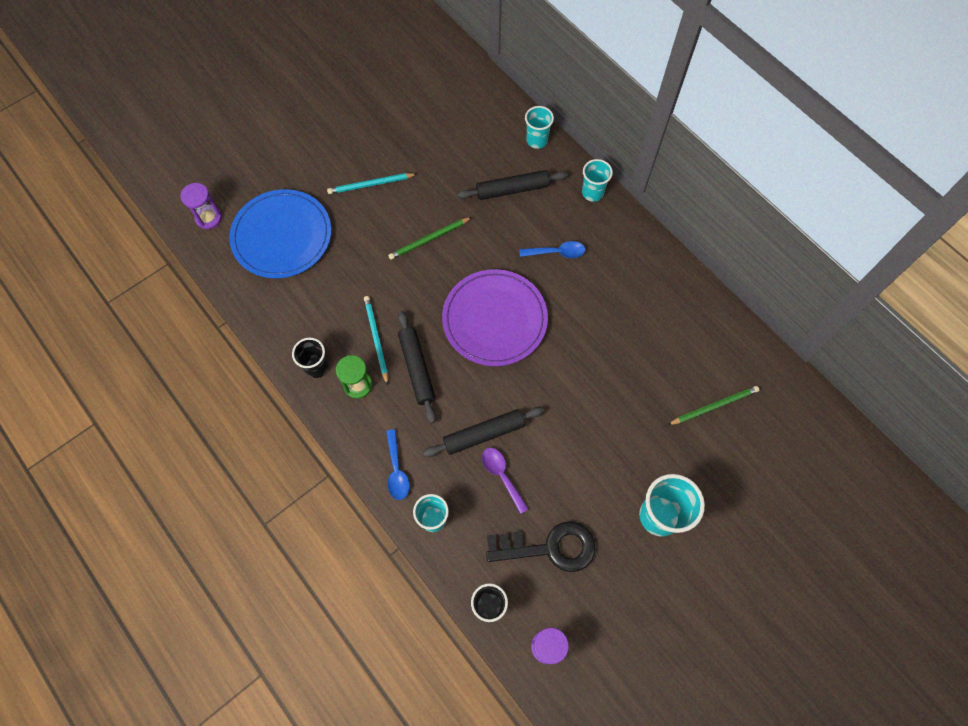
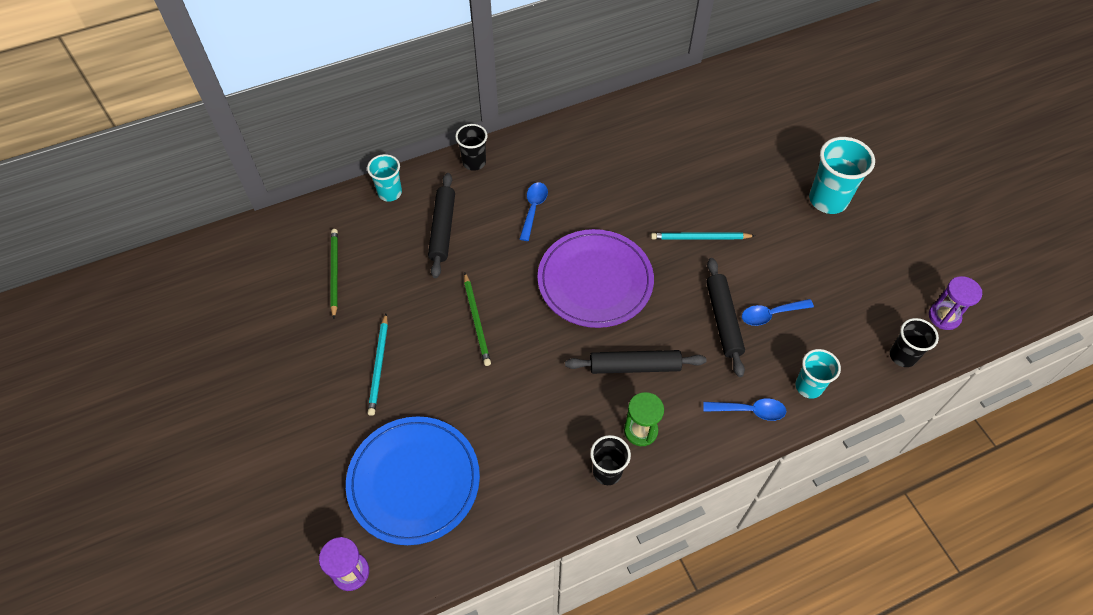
camera: 75 degrees left, 10 degrees down
(376, 339) = (587, 400): turquoise pencil -> turquoise pencil (700, 238)
(502, 476) = (771, 314): purple spoon -> blue spoon
(549, 547) = (849, 292): black key -> none
(592, 193) = (474, 162): turquoise cup -> black cup
(714, 406) = (729, 133): green pencil -> green pencil (334, 272)

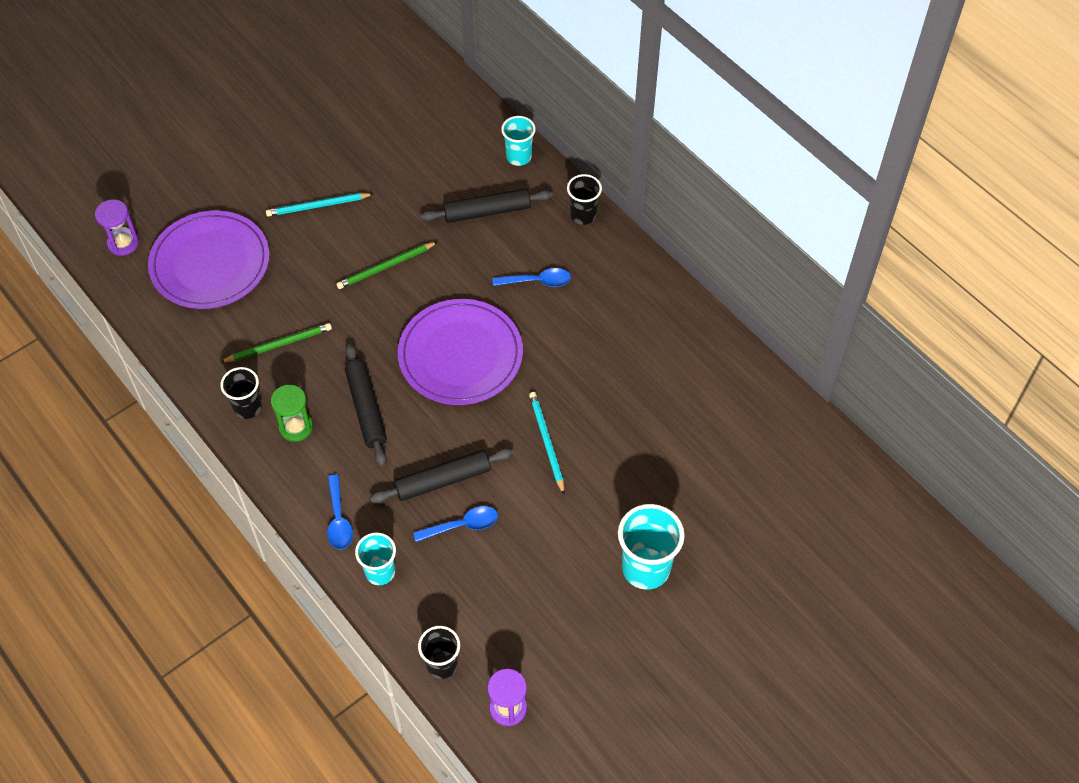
camera: 75 degrees right, 0 degrees up
(334, 272) = (410, 143): green pencil -> green pencil (279, 345)
(414, 481) = (210, 263): blue plate -> purple plate
(771, 314) = (462, 525): blue spoon -> blue spoon turned 105 degrees clockwise

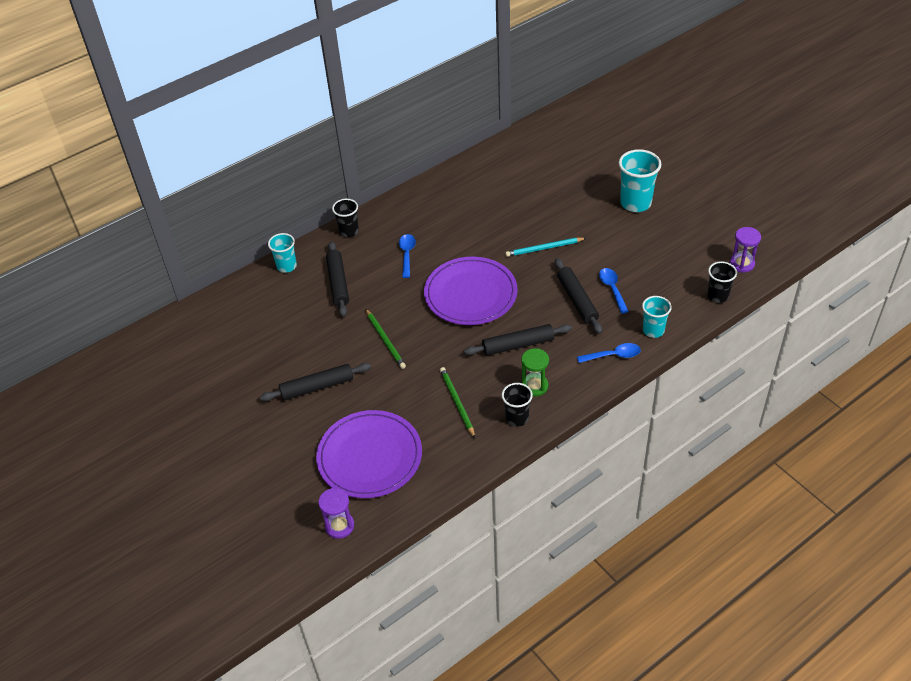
camera: 85 degrees left, 10 degrees down
(317, 206) = (317, 387): turquoise pencil -> black rolling pin

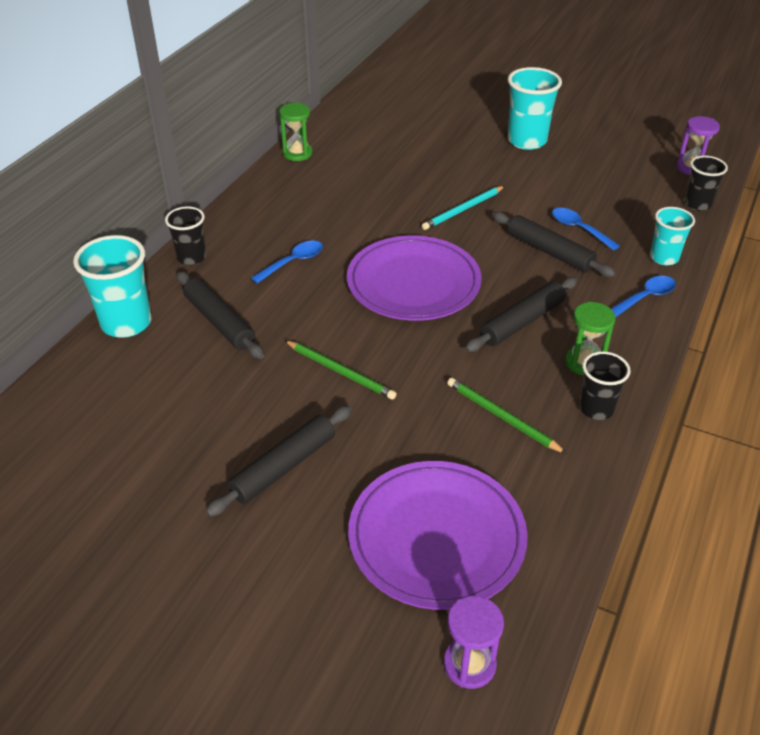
camera: 30 degrees left, 5 degrees down
(286, 266) = (126, 323): turquoise cup -> turquoise cup, size x1.60
(407, 254) = (293, 262): blue spoon -> blue spoon turned 75 degrees clockwise
(465, 167) = (297, 153): none -> green hourglass

